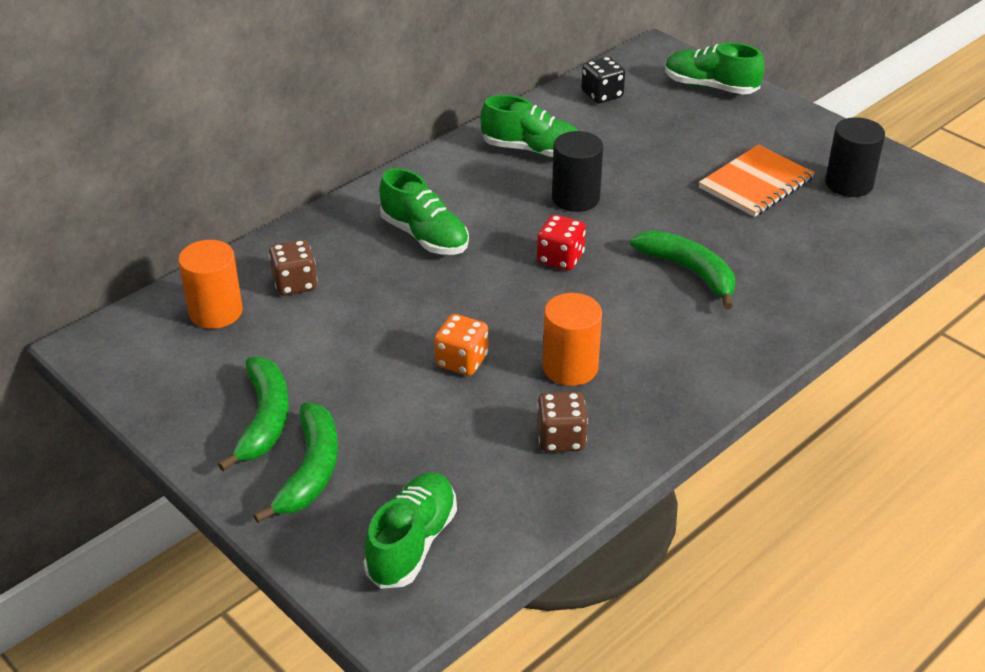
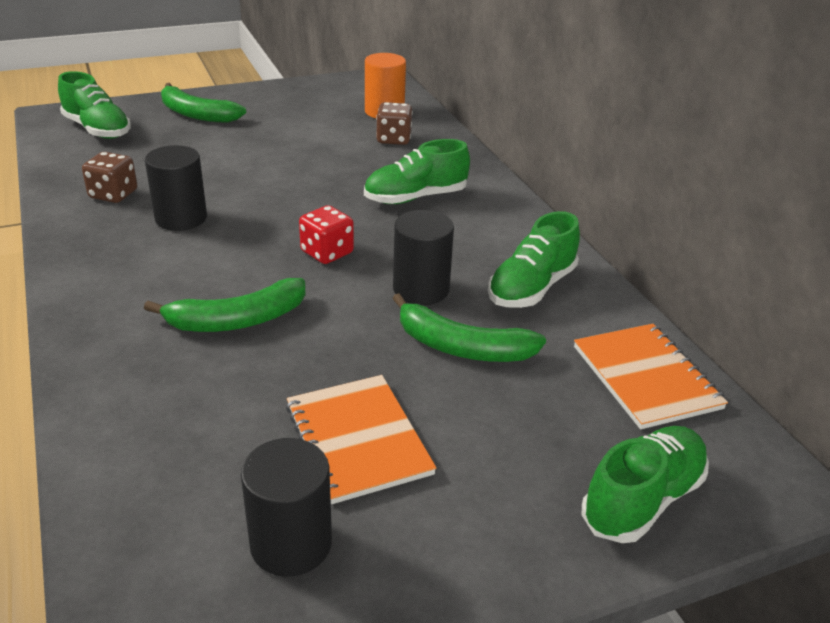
camera: 110 degrees right, 5 degrees down
(264, 419) = (258, 110): green banana -> green banana (462, 347)
(462, 361) = (240, 178): orange dice -> none
(570, 367) = (181, 218): orange cylinder -> black cylinder
(602, 95) = (646, 377): black dice -> orange notebook

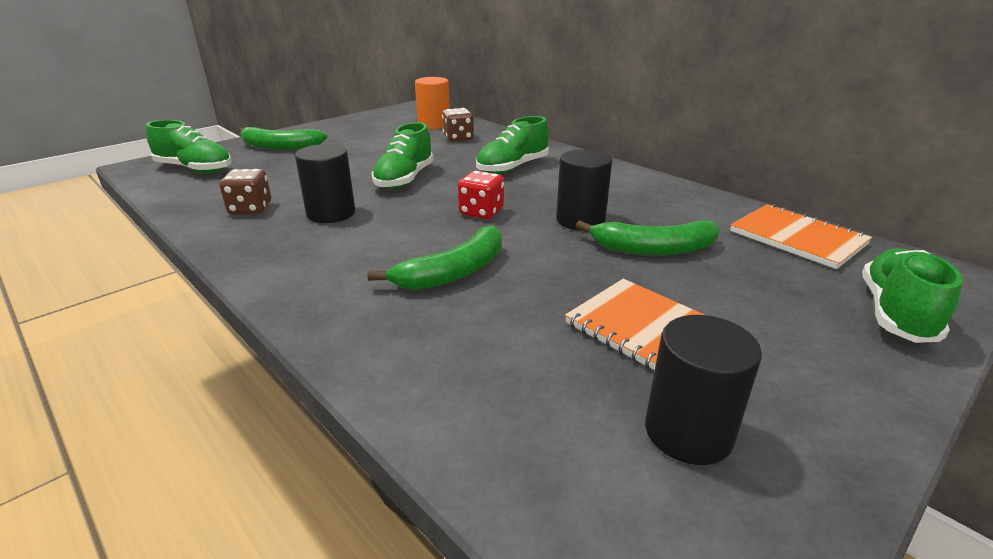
camera: 20 degrees left, 5 degrees down
(531, 288) = (657, 203): green shoe -> green shoe (405, 179)

